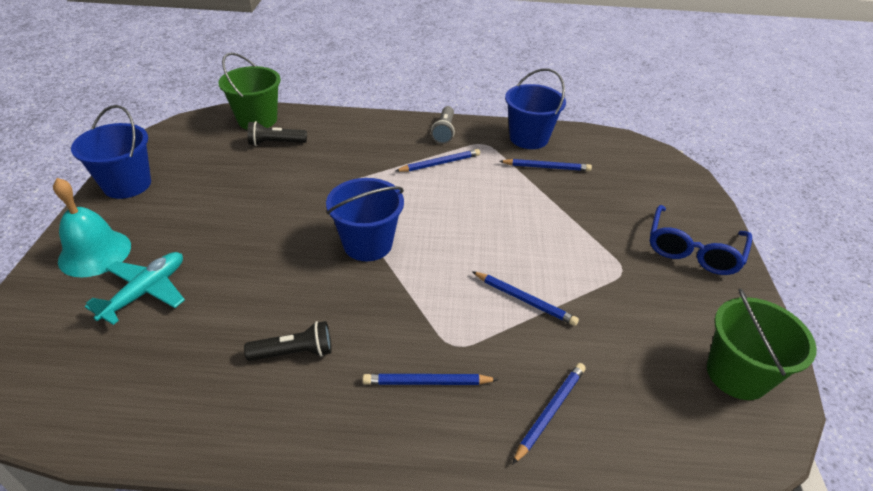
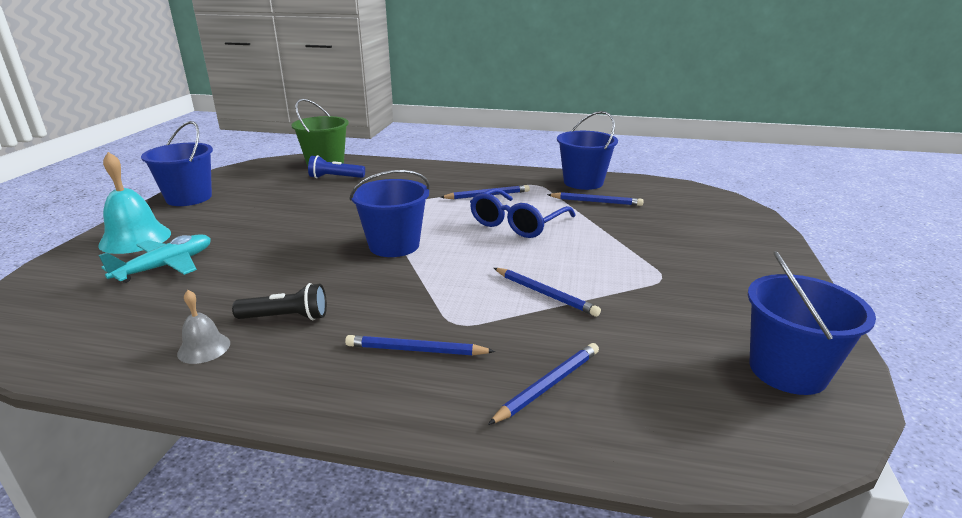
camera: 10 degrees right, 15 degrees down
(229, 399) = (204, 348): none -> grey bell
(276, 143) = (335, 178): black flashlight -> blue flashlight
(444, 131) = (499, 175): grey flashlight -> none
(693, 250) = (747, 267): blue glasses -> blue glasses (517, 223)
(737, 374) = (787, 370): green bucket -> blue bucket

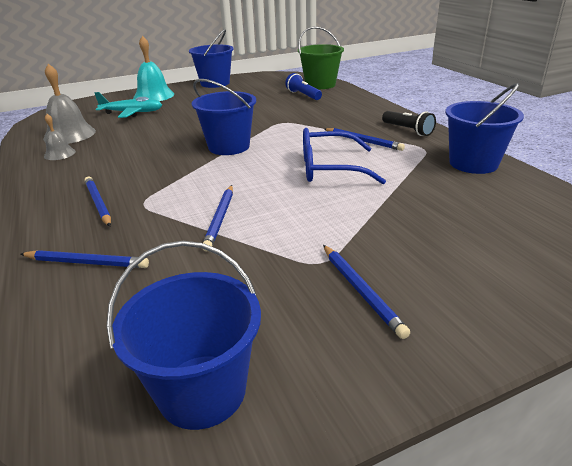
camera: 55 degrees right, 5 degrees up
(143, 326) = (69, 134): none -> grey bell
(286, 317) = (106, 157): black flashlight -> black flashlight (408, 130)
(596, 202) = (438, 183): blue pencil -> blue pencil (361, 291)

